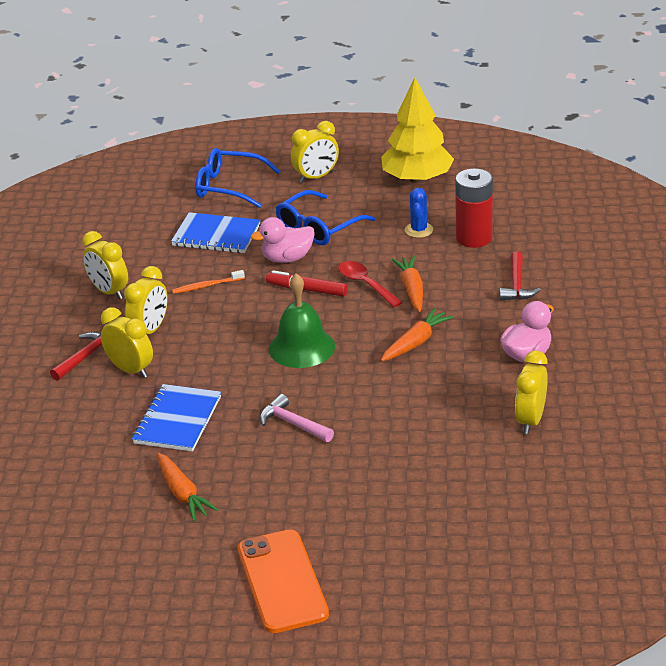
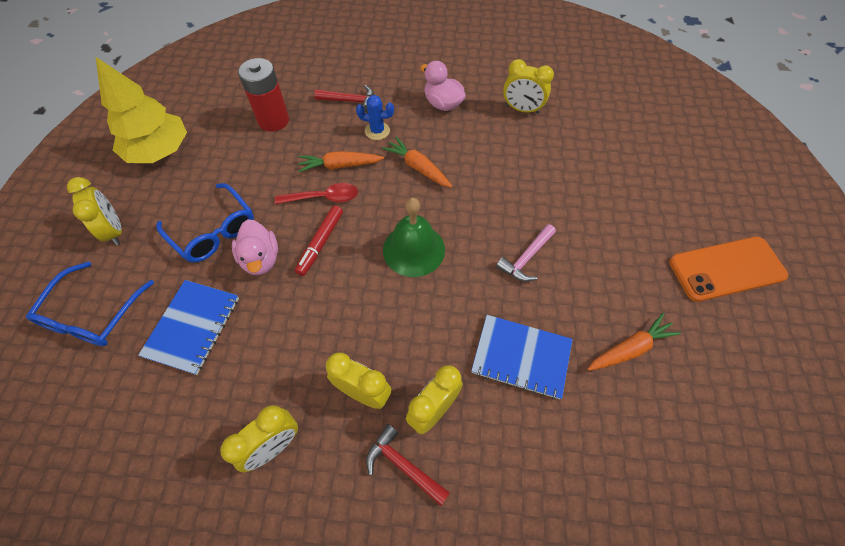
camera: 90 degrees left, 25 degrees up
(207, 286) = (290, 335): orange toothbrush -> none
(365, 284) = (323, 198): red spoon -> red spoon turned 150 degrees counterclockwise
(419, 230) = (247, 155): blue cactus -> blue cactus (377, 131)

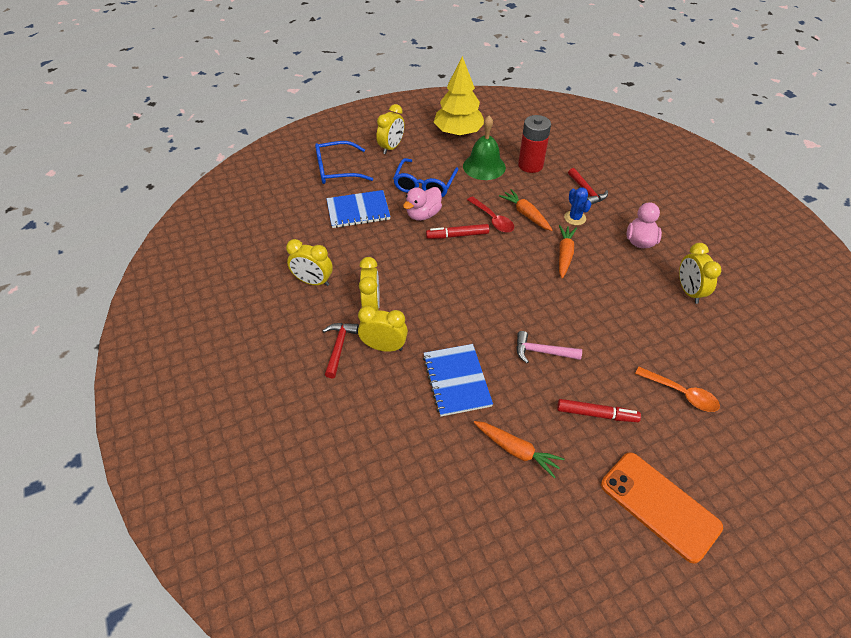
camera: 60 degrees right, 10 degrees down
(413, 249) = (493, 284): green bell -> green bell (484, 166)
(618, 257) = (596, 414): none -> red marker
(625, 184) = (681, 393): none -> orange spoon

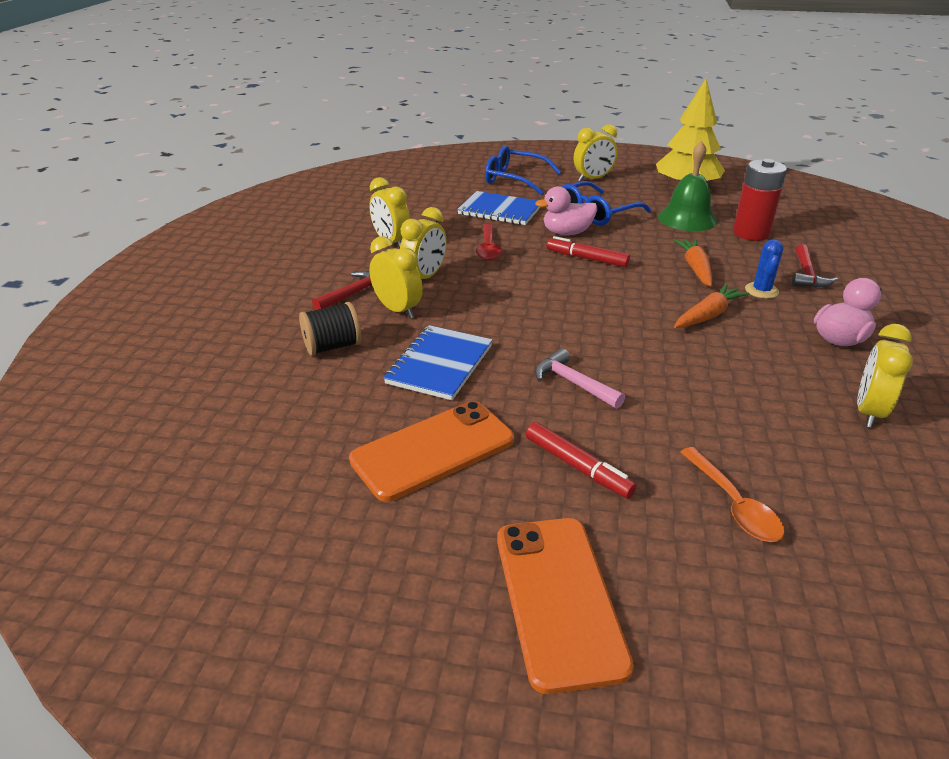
camera: 35 degrees right, 15 degrees down
(375, 404) = (332, 346): none -> black spool
(492, 219) = (646, 260): red spoon -> red spoon (488, 248)
(516, 450) = (433, 450): orange carrot -> orange phone

